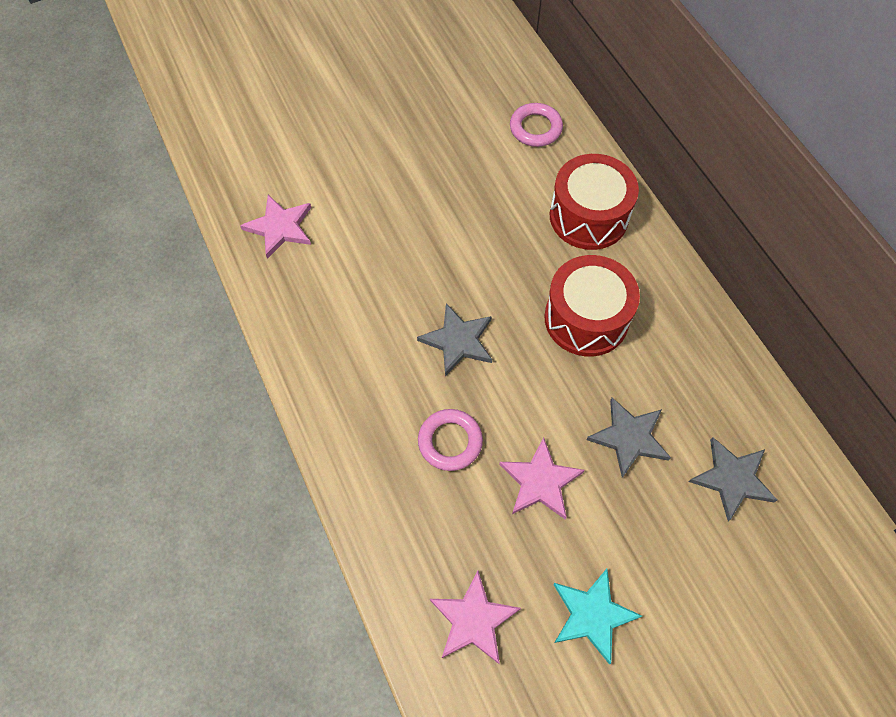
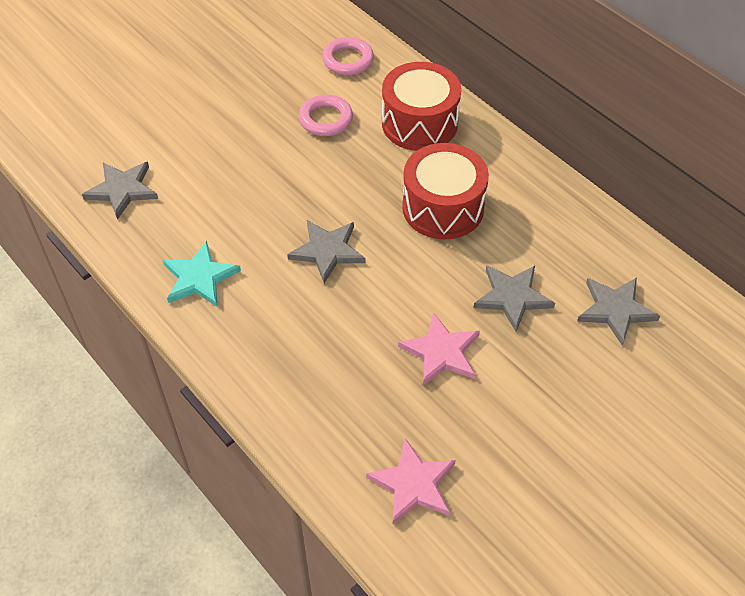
camera: 15 degrees left, 10 degrees down
(280, 227) = (122, 190): pink star -> grey star
(450, 442) = (345, 338): pink ring -> pink ring (326, 119)
(592, 615) = (523, 452): turquoise star -> turquoise star (199, 277)

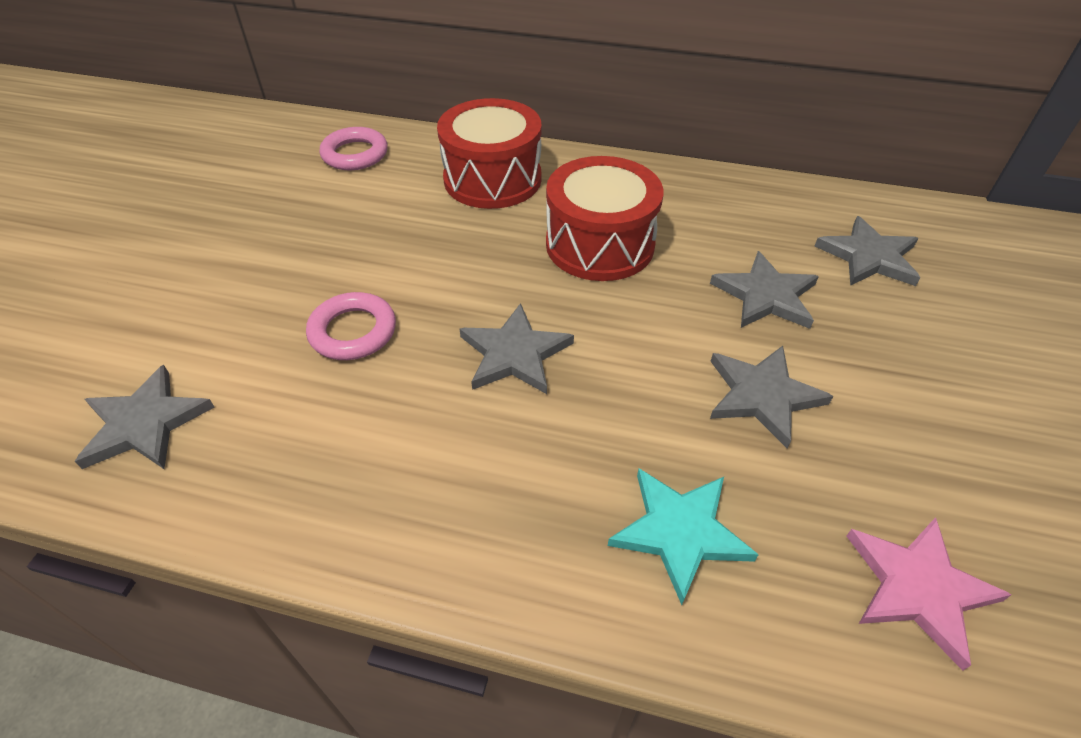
camera: 35 degrees left, 5 degrees down
(199, 277) = (365, 481): turquoise star -> turquoise star (679, 531)
(326, 119) = (380, 217): pink ring -> pink ring (353, 331)
(441, 352) = (762, 395): pink star -> grey star

